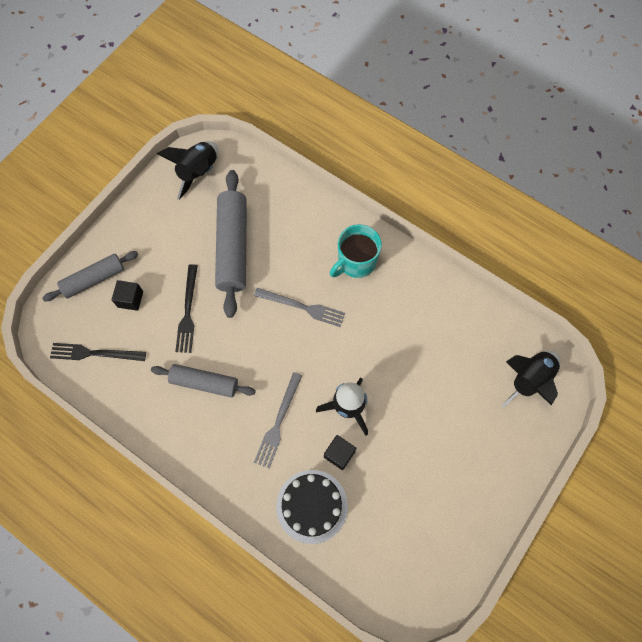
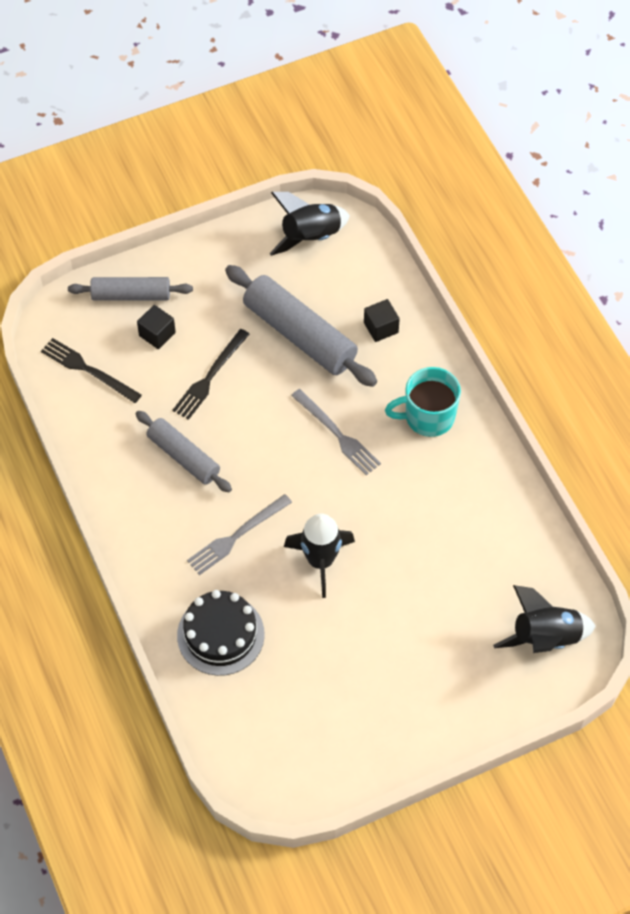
camera: 30 degrees right, 10 degrees down
(233, 247) = (300, 335): grey rolling pin -> grey rolling pin turned 75 degrees counterclockwise
(339, 454) = (282, 600): black cube -> black cube (381, 328)

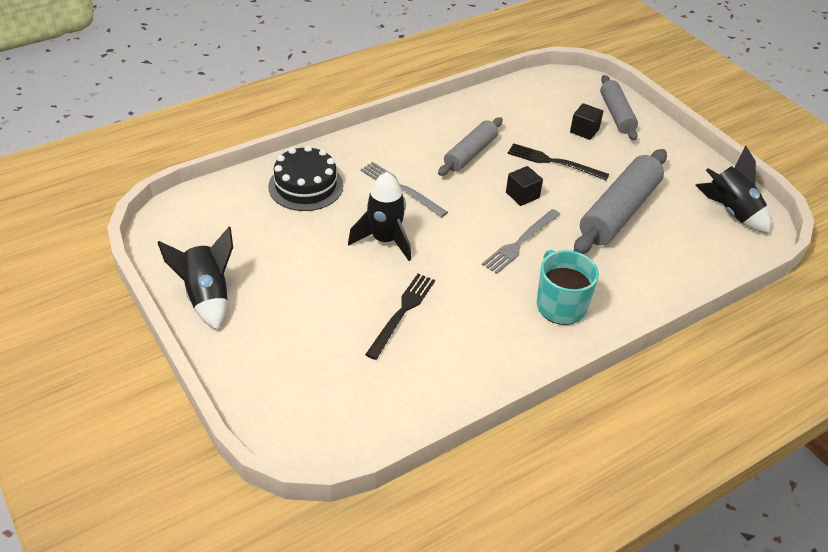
camera: 80 degrees right, 15 degrees down
(88, 370) = (536, 99): black fork -> black fork (402, 312)
(381, 328) = (651, 265): black cube -> black cube (522, 195)
(545, 638) = (320, 411): black rocket -> black rocket (207, 297)

